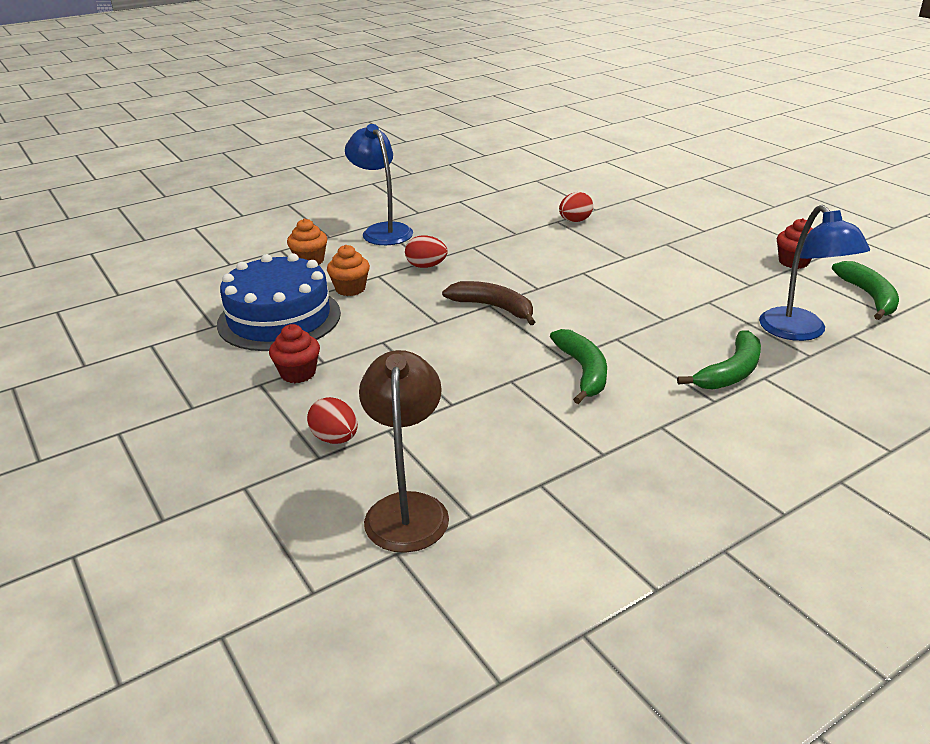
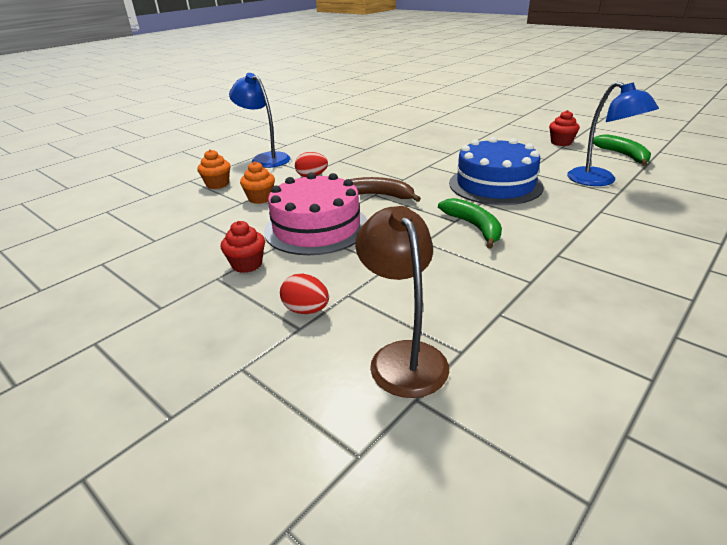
camera: 15 degrees left, 0 degrees up
(279, 318) = (211, 226): blue cake -> blue cake (495, 185)
(396, 340) = (316, 227): none -> pink cake
(575, 221) = (402, 137): red egg -> none
(730, 372) = (576, 211): green banana -> none

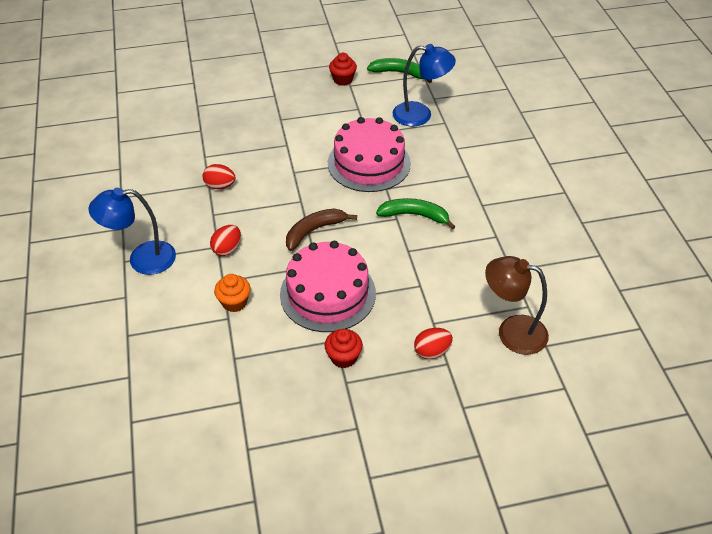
camera: 55 degrees left, 15 degrees up
(217, 184) = (165, 318): orange cupcake -> none
(370, 152) = (220, 186): none -> red egg
(495, 185) = (369, 163): blue cake -> pink cake

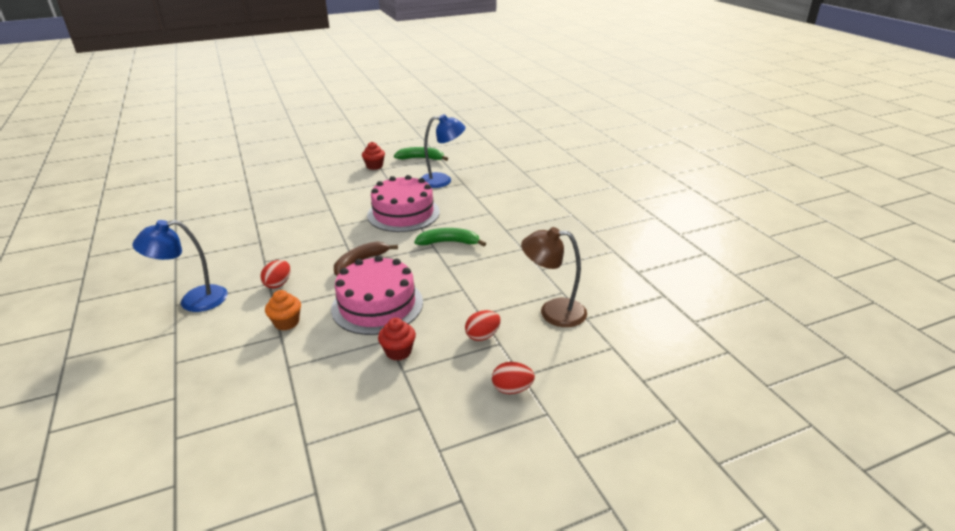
camera: 10 degrees left, 15 degrees down
(220, 186) = (270, 241): red egg -> red egg (512, 389)

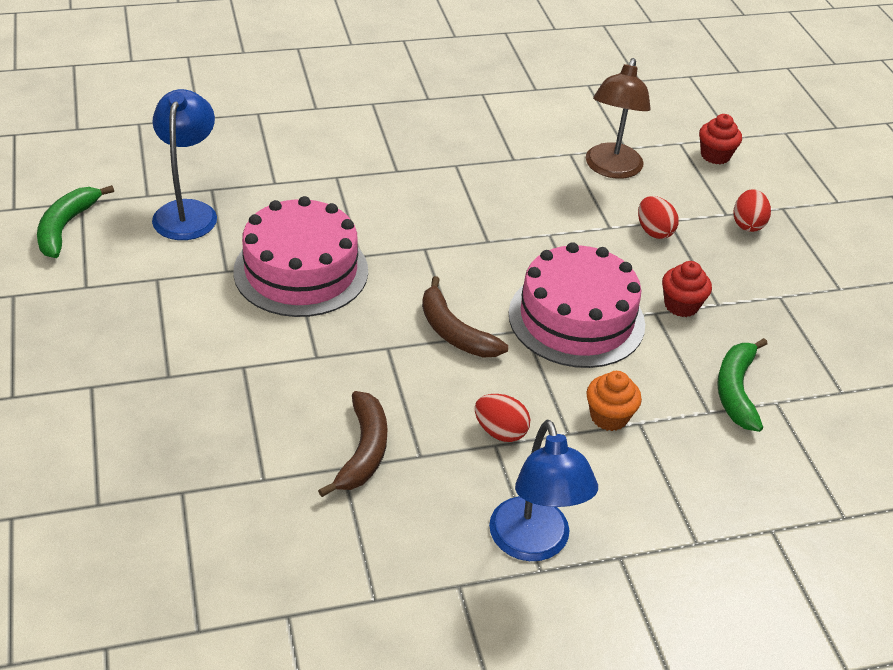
camera: 85 degrees left, 10 degrees up
(269, 245) = (363, 451): none -> brown banana
(374, 166) = (66, 295): red cupcake -> red cupcake (715, 155)
(449, 242) = (418, 231): green banana -> green banana (736, 390)

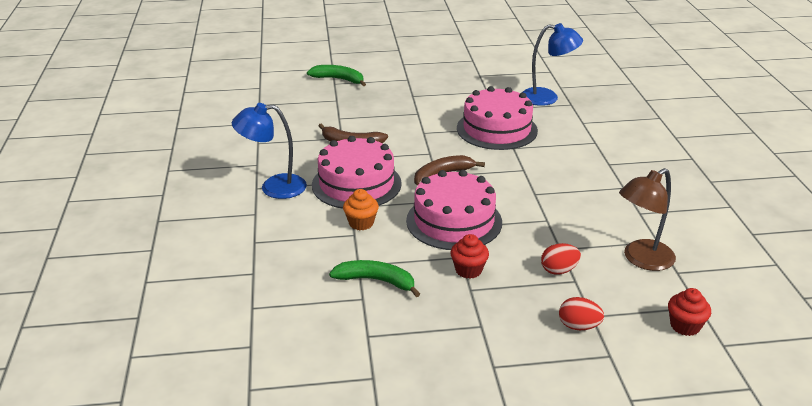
camera: 100 degrees right, 10 degrees down
(66, 227) = (527, 69): green banana -> green banana (339, 79)
(500, 432) = (356, 184): red egg -> pink cake
(611, 169) = (641, 259): brown lamp -> brown lamp turned 60 degrees counterclockwise

